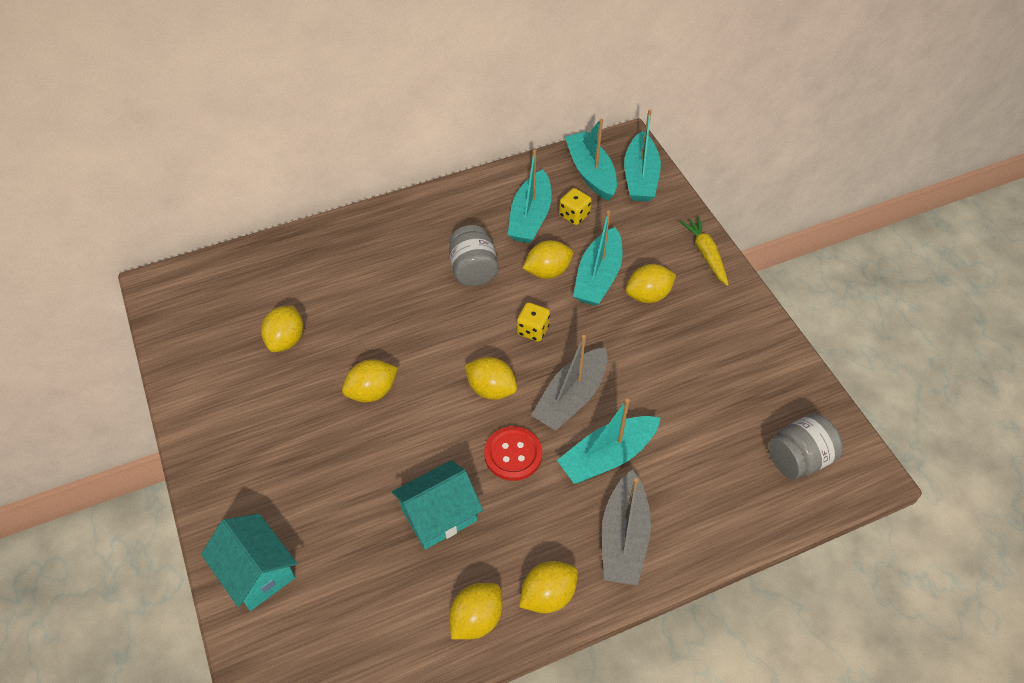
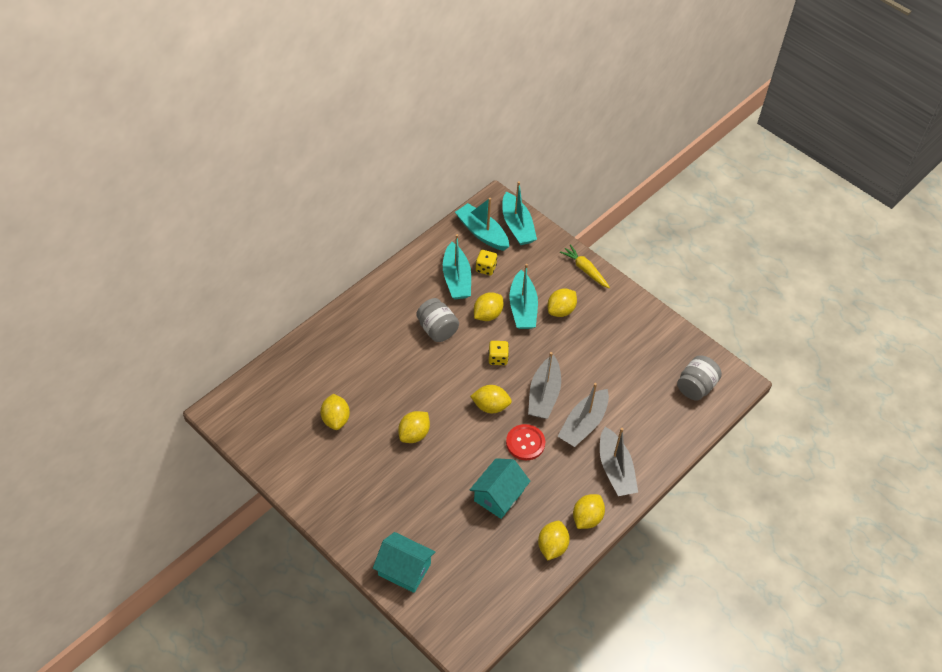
camera: 25 degrees left, 0 degrees up
(607, 456) = (583, 424): turquoise boat -> grey boat

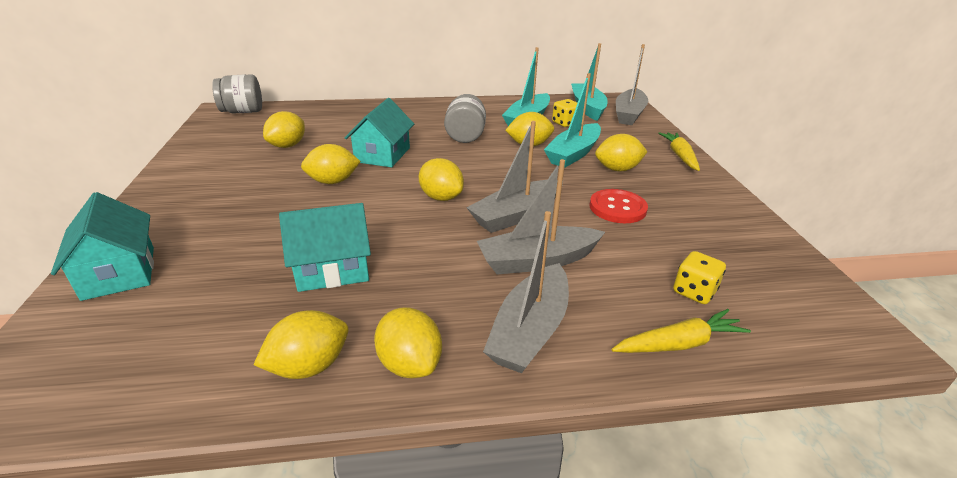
camera: 40 degrees right, 20 degrees down
(409, 387) = (382, 155): none -> turquoise house
(498, 358) = (499, 171): yellow dice -> yellow dice (694, 291)
(517, 226) = (629, 114): turquoise boat -> grey boat
(525, 443) = (437, 241): red button -> red button (617, 208)
(587, 518) = (410, 364): yellow lemon -> yellow lemon turned 75 degrees clockwise
(674, 436) = (679, 343): none -> yellow carrot
(696, 387) = (772, 305): grey jar -> grey jar (243, 112)

